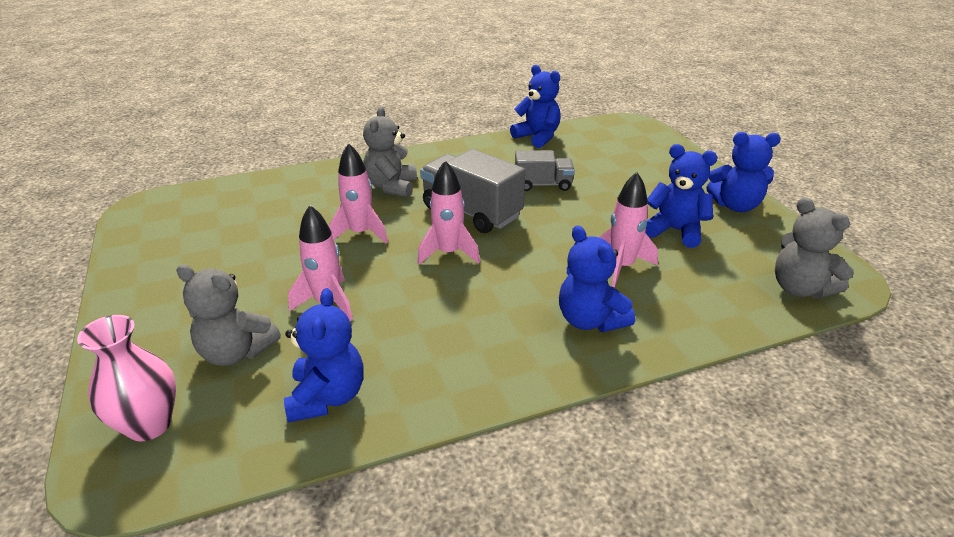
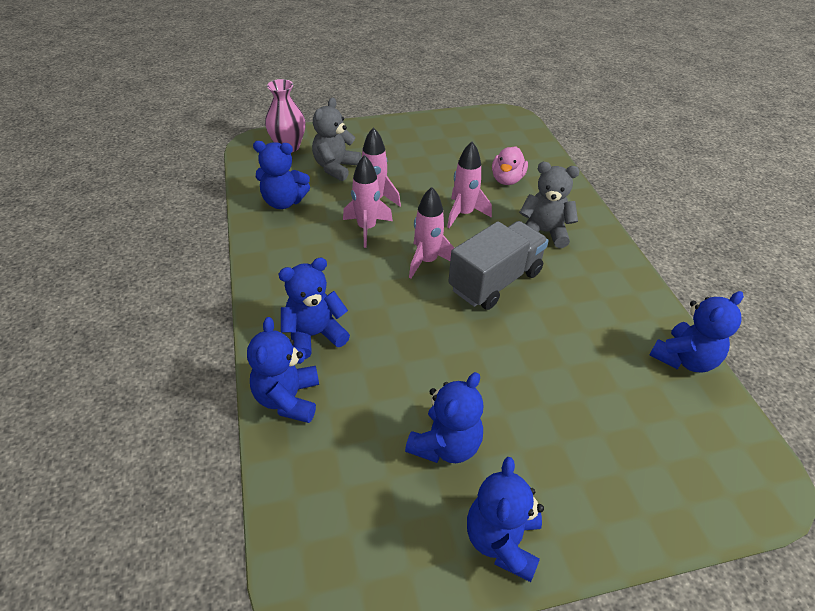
camera: 95 degrees right, 10 degrees up
(293, 207) = (507, 179): none -> pink duck
(543, 184) = (553, 343): grey truck -> none
(622, 266) = (385, 376): pink rocket -> pink rocket (367, 228)
(683, 325) = (288, 399): none -> blue teddy bear
(800, 288) = (312, 532): grey teddy bear -> none

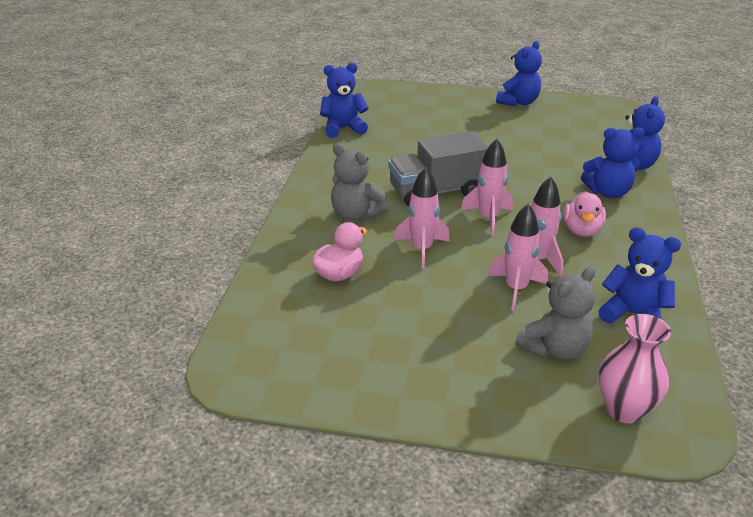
camera: 155 degrees left, 10 degrees down
(335, 271) = (581, 230): none -> pink duck
(445, 445) = (531, 130): blue teddy bear -> none

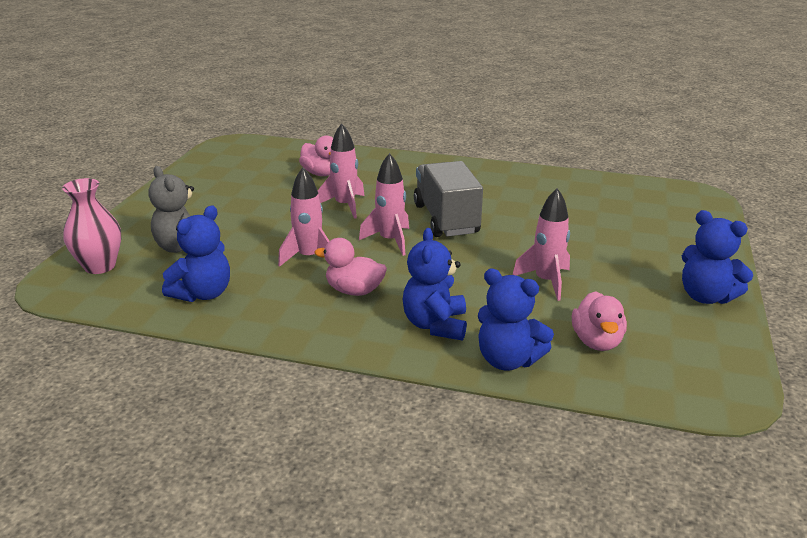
camera: 95 degrees right, 5 degrees down
(343, 128) = (584, 181): blue teddy bear -> none
(356, 215) = (408, 182): grey teddy bear -> none
(516, 289) = (269, 241): pink rocket -> pink rocket (546, 281)
(591, 137) = (596, 341): none -> pink duck

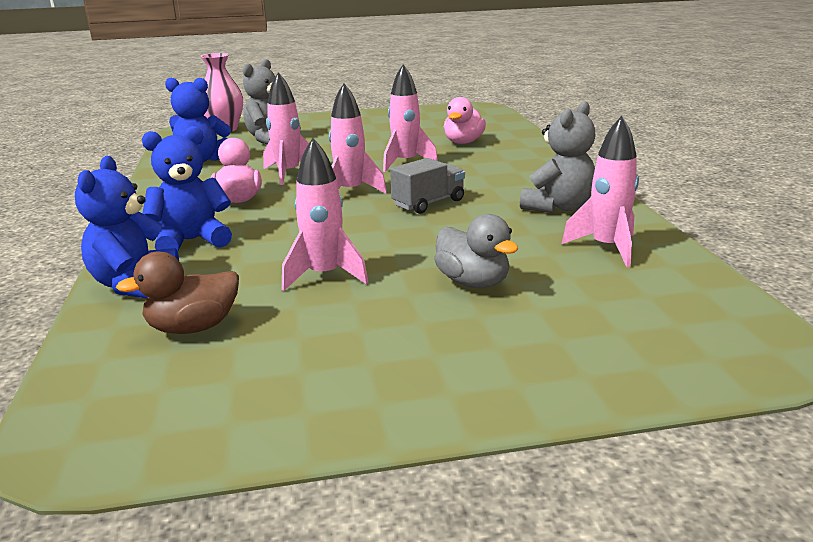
camera: 65 degrees right, 5 degrees down
(446, 219) = (428, 203): grey truck -> grey truck, size x0.60
(495, 183) = (558, 207): none -> grey teddy bear
(568, 190) = (607, 248): none -> pink rocket
(588, 238) = (473, 282): none -> grey duck
(596, 341) = (193, 327): pink duck -> brown duck
(706, 296) = (371, 397): blue teddy bear -> none

